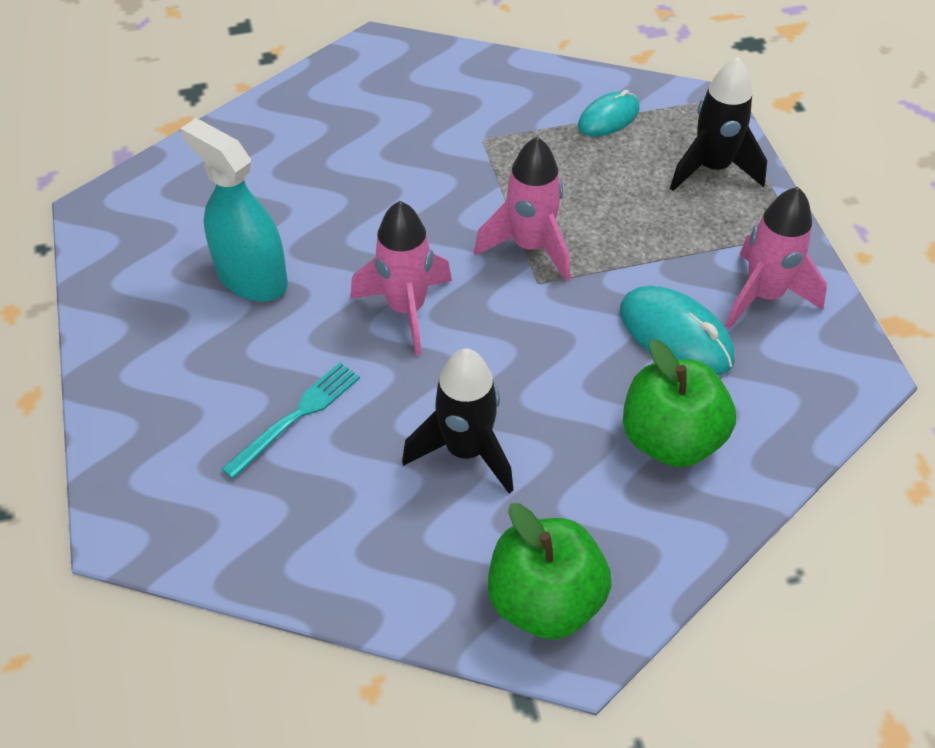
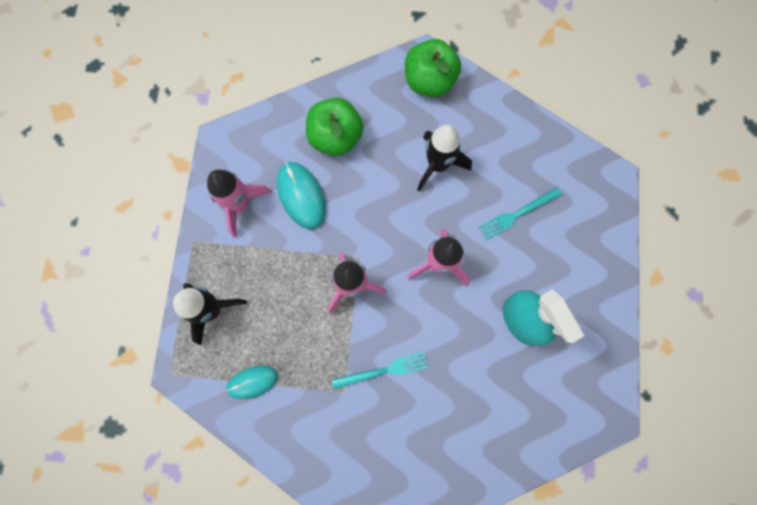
camera: 160 degrees left, 25 degrees up
(439, 172) = (383, 370): none -> turquoise fork

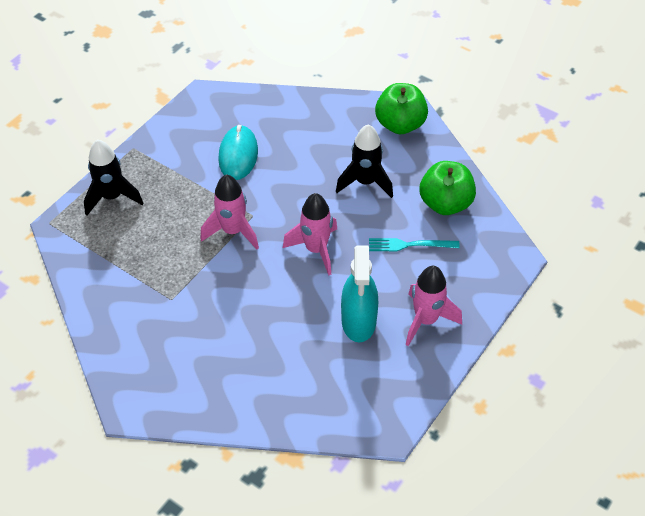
camera: 30 degrees right, 25 degrees down
(240, 204) = (186, 140): pink rocket -> pink rocket (426, 320)
(252, 382) = (106, 258): turquoise mouse -> none
(335, 137) = (294, 129): green apple -> green apple (445, 203)
(383, 370) = (214, 300): turquoise fork -> none

